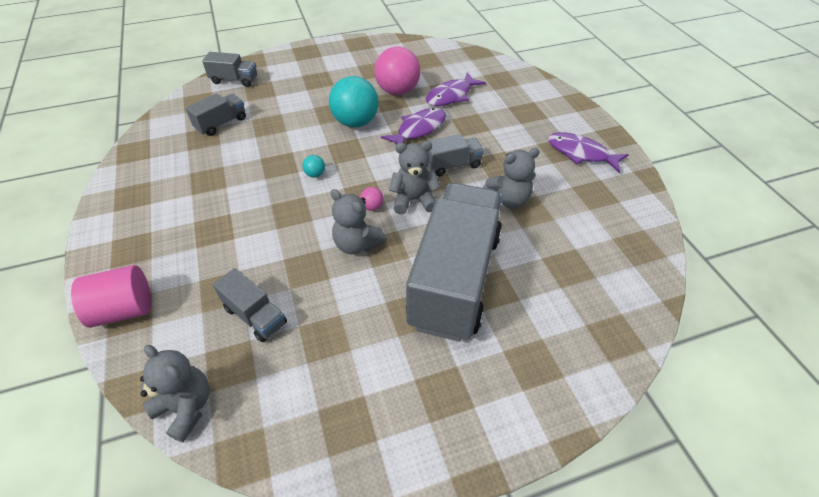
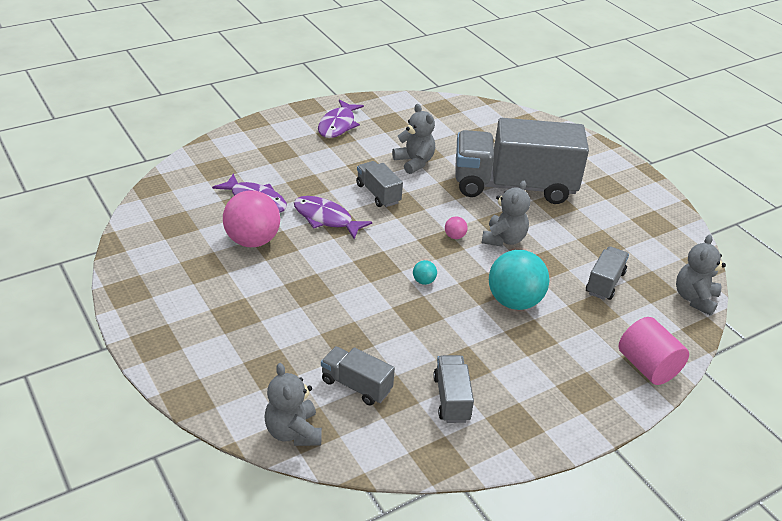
camera: 105 degrees left, 10 degrees down
(234, 80) = (247, 404): grey truck -> grey truck (451, 399)
(355, 122) = (324, 266): turquoise ball -> turquoise ball (514, 301)
(414, 200) = (435, 213): grey teddy bear -> grey teddy bear (293, 432)

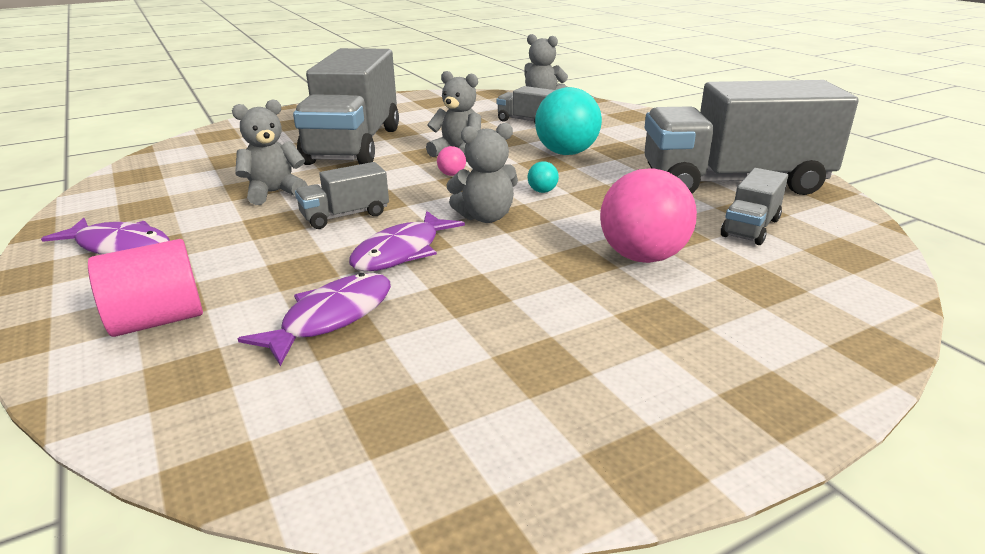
camera: 85 degrees left, 10 degrees down
(252, 241) = (459, 315): pink ball -> pink ball (642, 257)
(293, 432) = (862, 263): grey teddy bear -> grey teddy bear (485, 217)
(451, 399) = (733, 182): grey truck -> grey truck, size x2.28
(647, 367) = (637, 116): pink cylinder -> pink cylinder (158, 320)

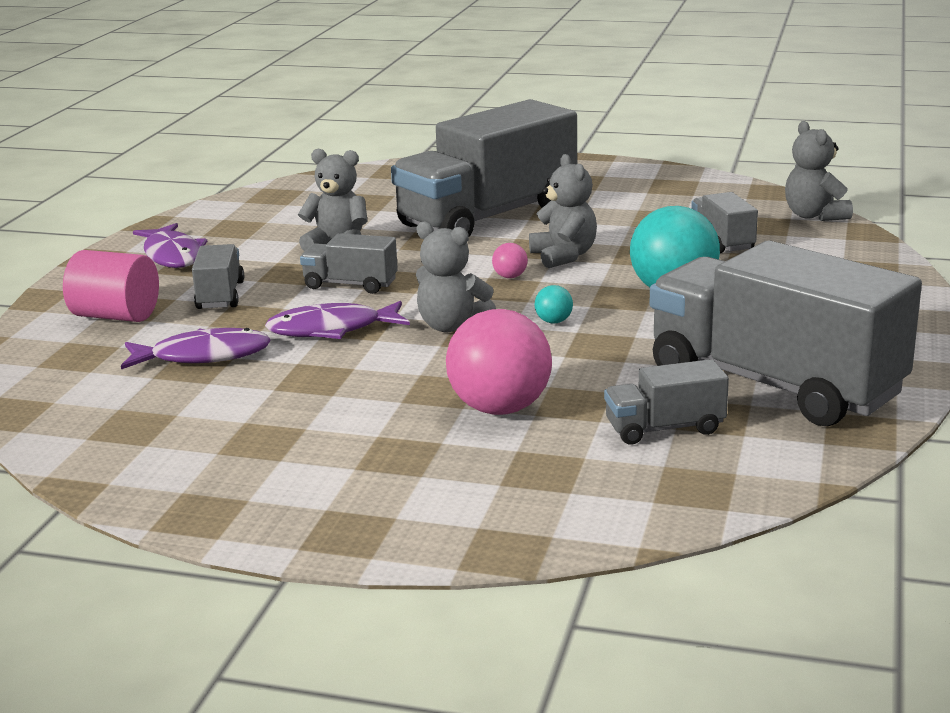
camera: 45 degrees right, 5 degrees down
(242, 262) = (220, 296): none -> grey truck

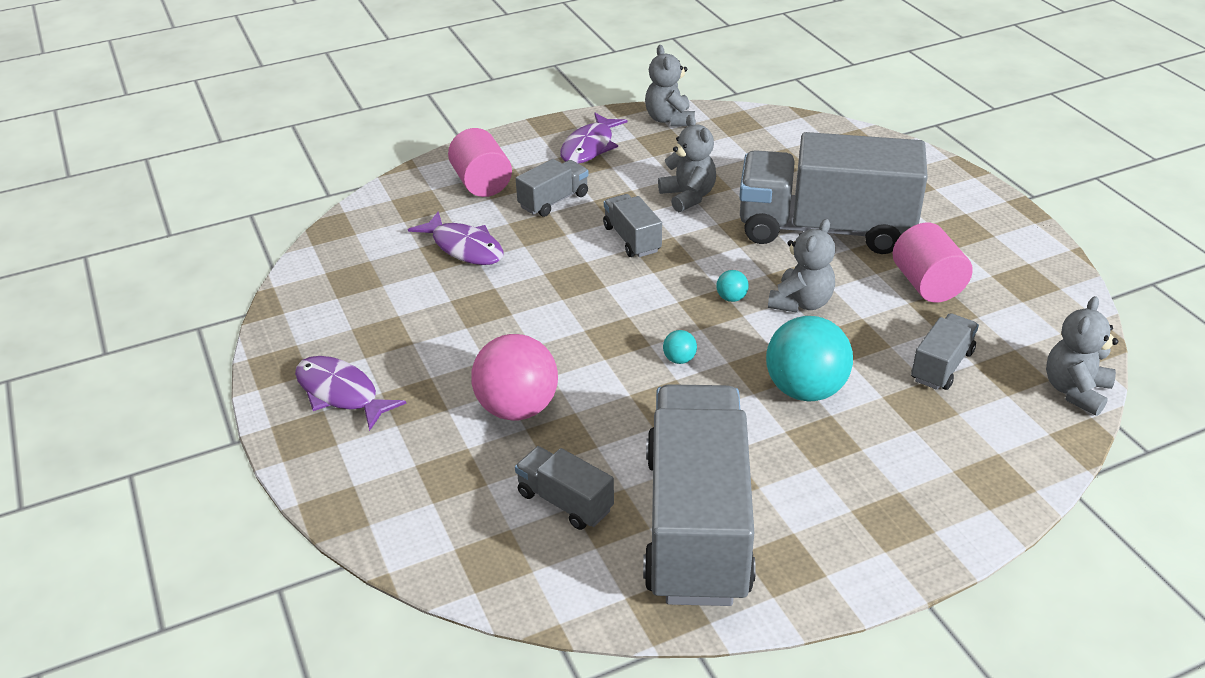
camera: 50 degrees right, 15 degrees up
(331, 329) = (555, 272): purple fish -> purple fish (341, 393)
(452, 326) = (618, 318): grey teddy bear -> grey teddy bear (669, 119)
(510, 277) = (731, 298): pink ball -> turquoise ball
(621, 212) = (927, 285): none -> pink cylinder

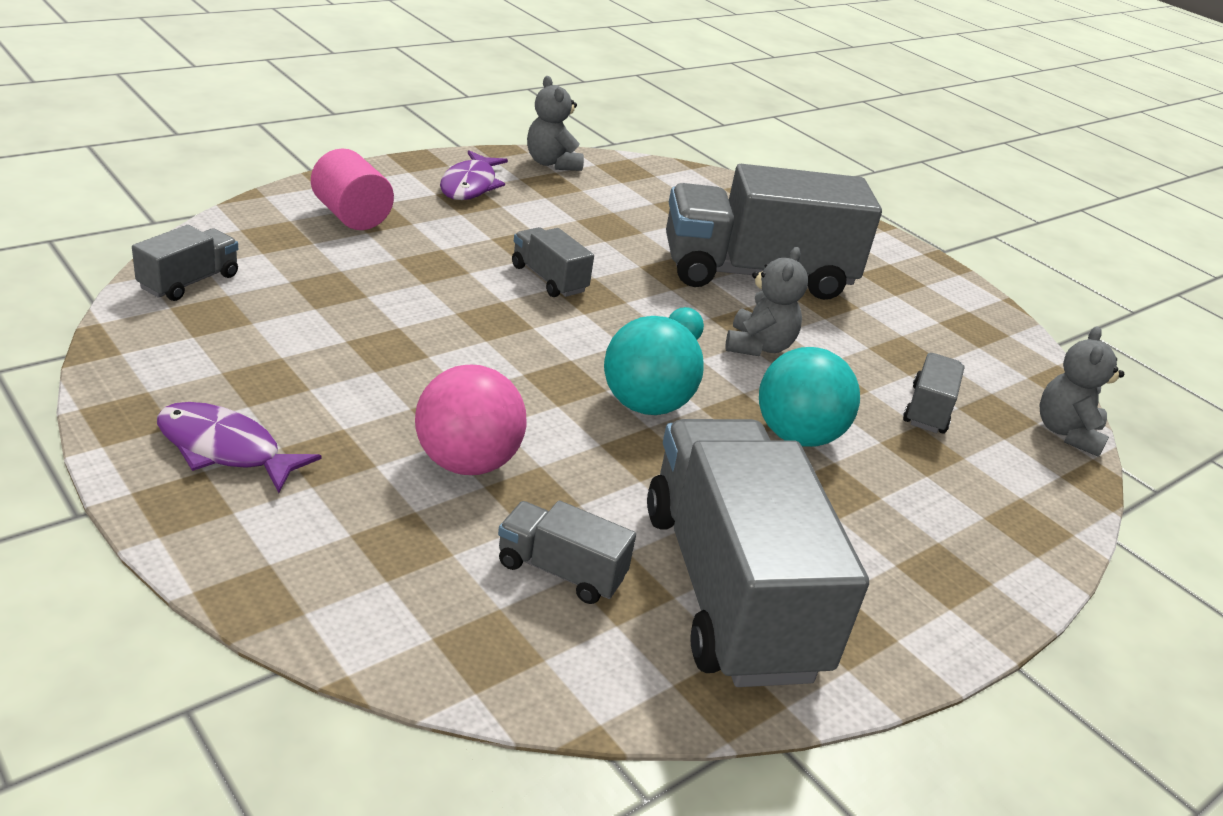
camera: 20 degrees left, 5 degrees down
(464, 248) = (348, 283): purple fish -> none
(553, 201) = (444, 237): grey truck -> grey truck (189, 282)
(679, 359) = (645, 405): turquoise ball -> turquoise ball, size x2.41
(688, 197) = (598, 238): grey teddy bear -> none
(927, 285) = (880, 330): pink cylinder -> none

